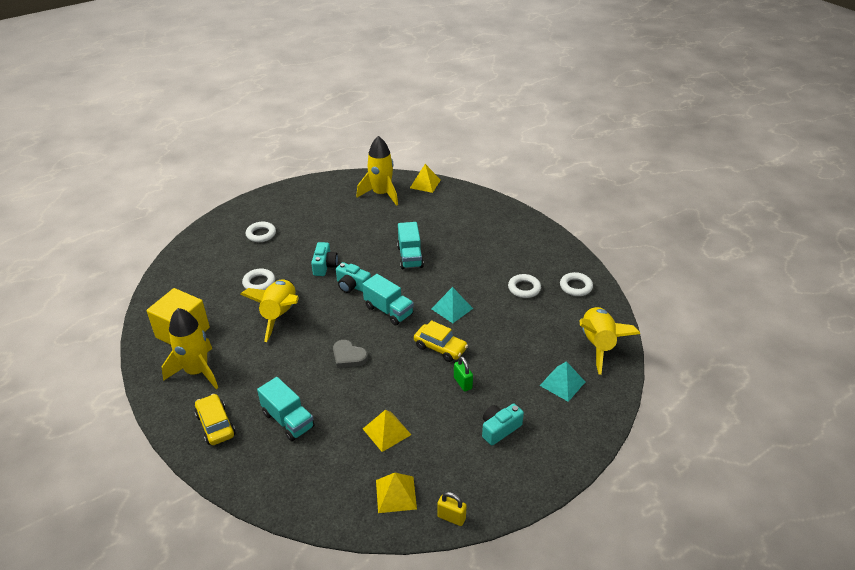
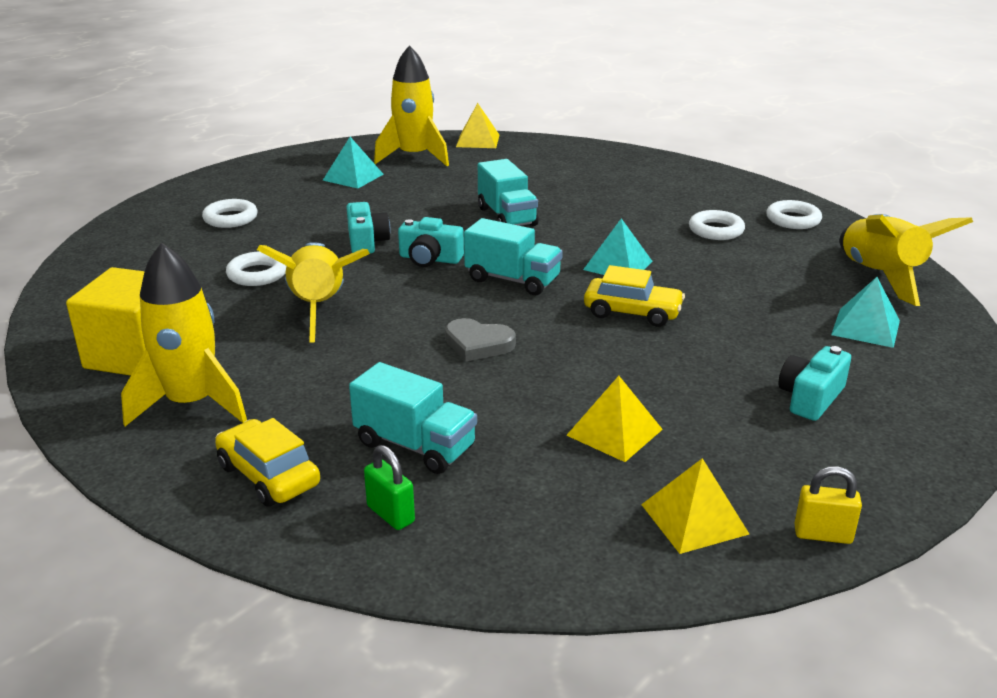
camera: 15 degrees left, 10 degrees down
(339, 208) = (353, 177): none -> turquoise pyramid
(462, 383) = (703, 350): green padlock -> green padlock (390, 514)

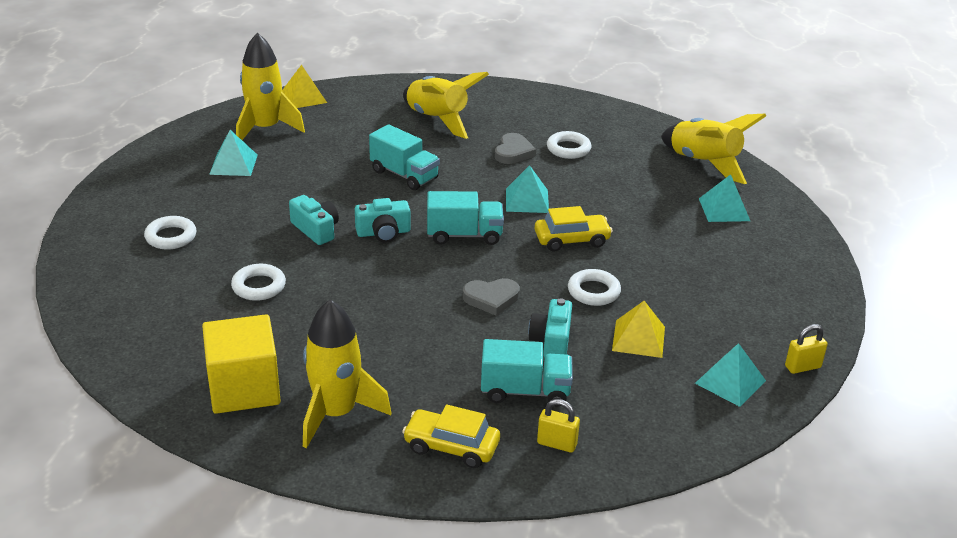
camera: 30 degrees left, 5 degrees up
(319, 309) = (344, 303): yellow rocket -> yellow rocket (437, 120)
(390, 514) = (557, 444): green padlock -> yellow padlock
(647, 221) = (513, 152): none -> grey heart
(694, 519) = (730, 382): yellow pyramid -> turquoise pyramid
(793, 220) = (613, 125): white ring -> white ring (593, 291)
(810, 398) = (731, 275): turquoise camera -> turquoise camera (551, 341)

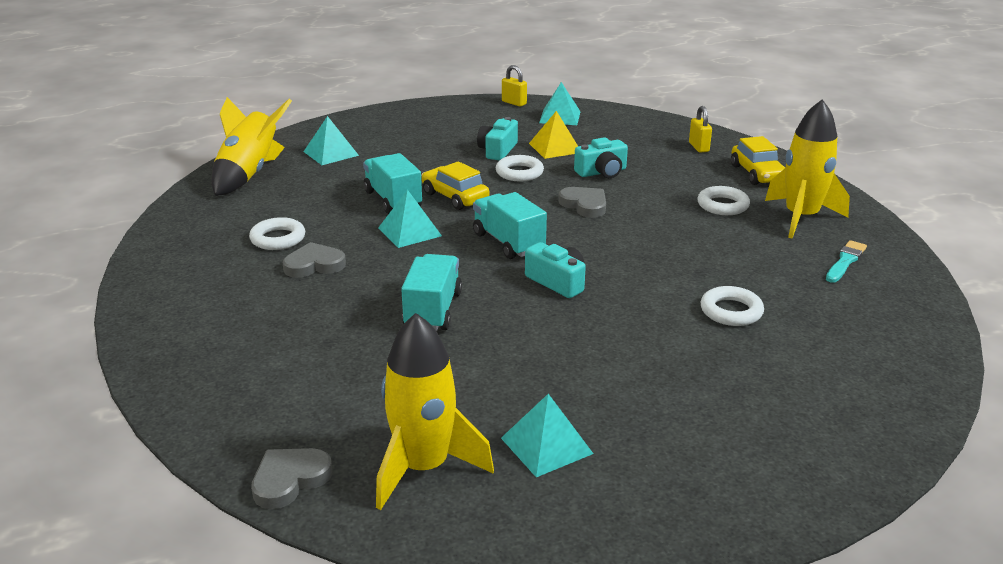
camera: 120 degrees left, 5 degrees down
(171, 237) = (745, 407): white ring -> white ring (722, 205)
(244, 388) = (845, 261): yellow cube -> turquoise brush
(303, 97) = (290, 480): yellow pyramid -> grey heart
(316, 229) = (603, 320): turquoise camera -> turquoise camera (497, 150)
(437, 120) = (272, 336): yellow rocket -> none
(525, 391) = (668, 167): turquoise truck -> turquoise truck (393, 200)

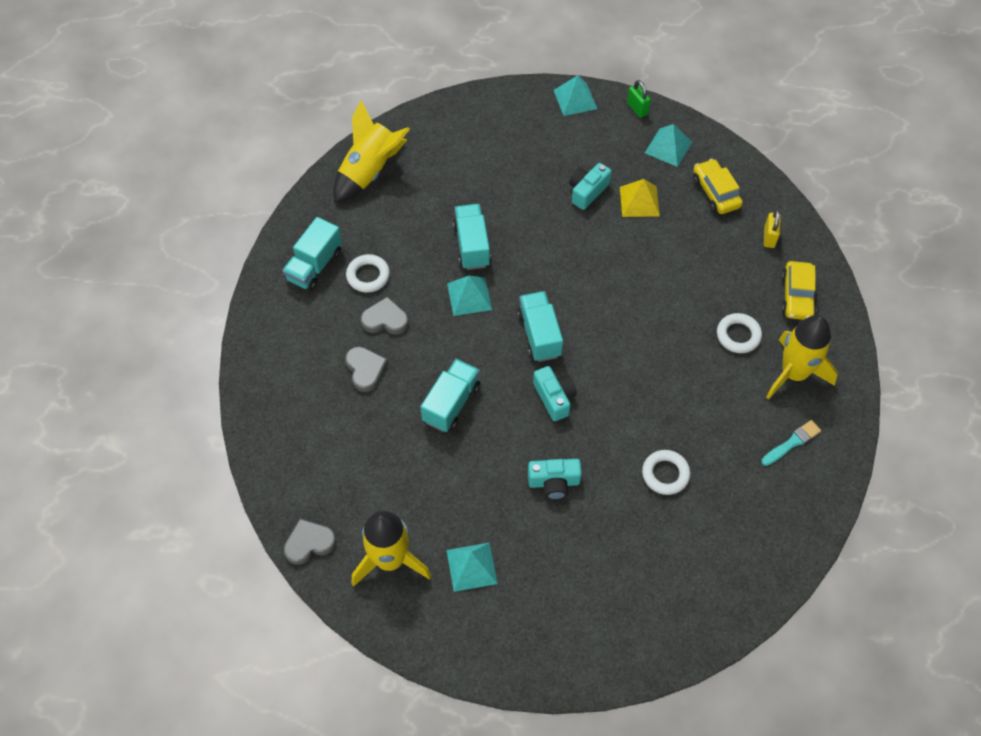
camera: 20 degrees right, 30 degrees up
(206, 243) = (314, 266): none -> turquoise truck
(331, 153) = (444, 155): turquoise pyramid -> turquoise pyramid (575, 99)
(455, 197) = (522, 256): yellow car -> yellow car (715, 192)
(514, 103) = (637, 108): yellow padlock -> green padlock
(519, 173) = (591, 234): white ring -> none
(584, 205) = (623, 300): grey heart -> grey heart (365, 370)
(602, 172) = (661, 254): turquoise camera -> turquoise camera (554, 482)

